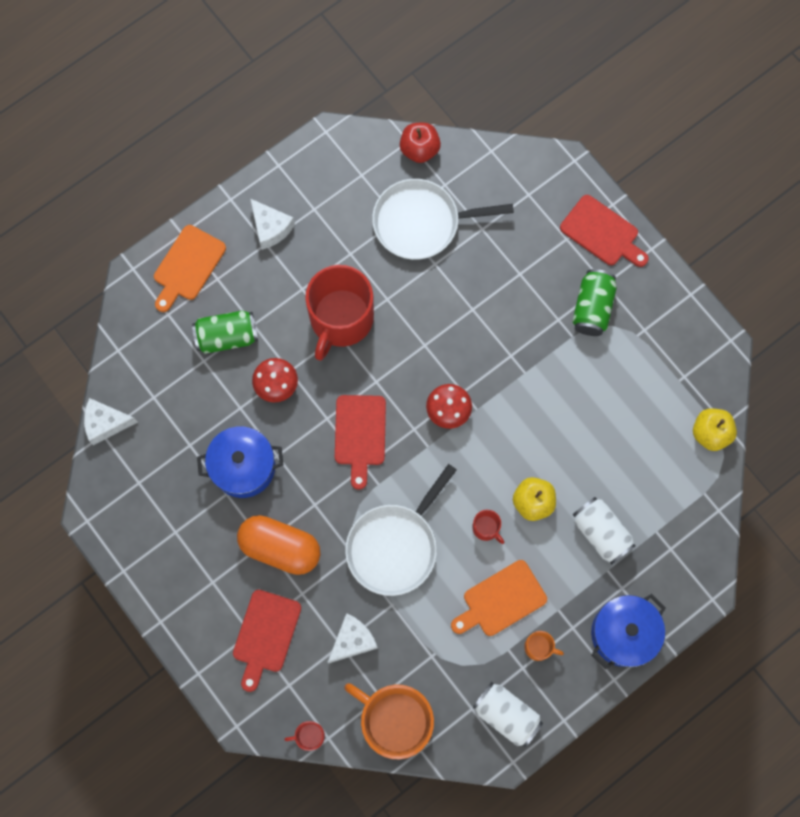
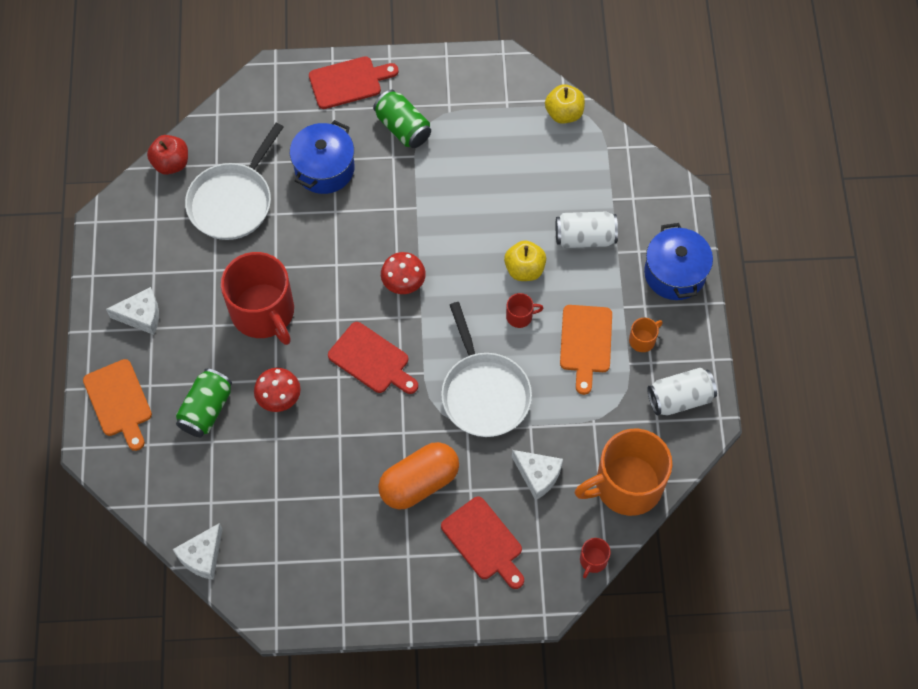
camera: 55 degrees left, 10 degrees down
(243, 467) = (328, 468): blue pot -> blue pot (324, 169)
(352, 640) = (538, 475): white cheese -> white cheese turned 135 degrees clockwise

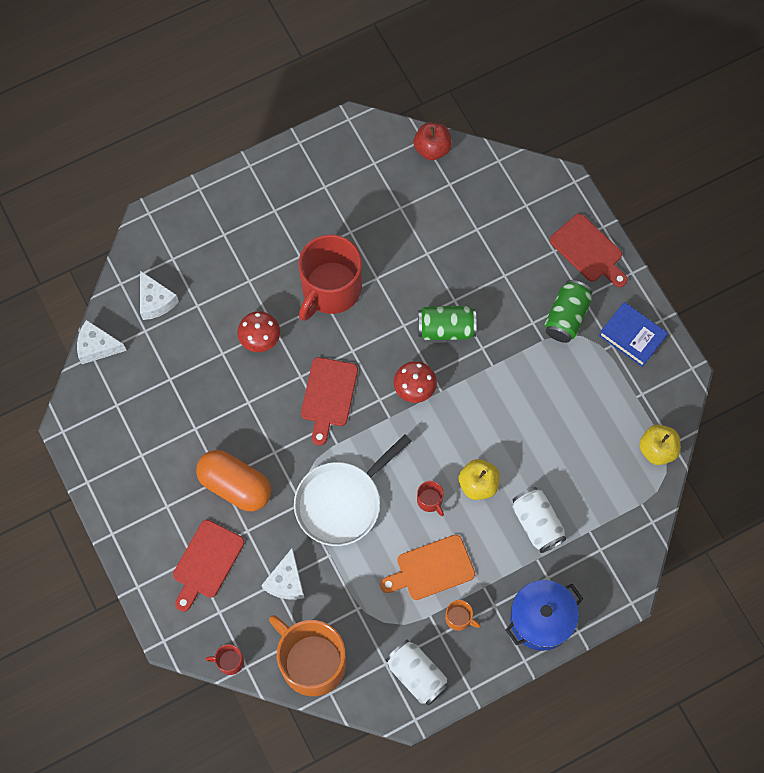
camera: 65 degrees right, 5 degrees up
(119, 402) = (199, 218): orange cutting board -> none
(141, 316) = (281, 197): white cheese -> white cheese (155, 301)
(206, 409) = (223, 287): green can -> green can (446, 328)
(233, 202) = (421, 214): white pan -> none
(324, 169) = (491, 272): blue pot -> none
(449, 85) = (632, 336): none -> blue book

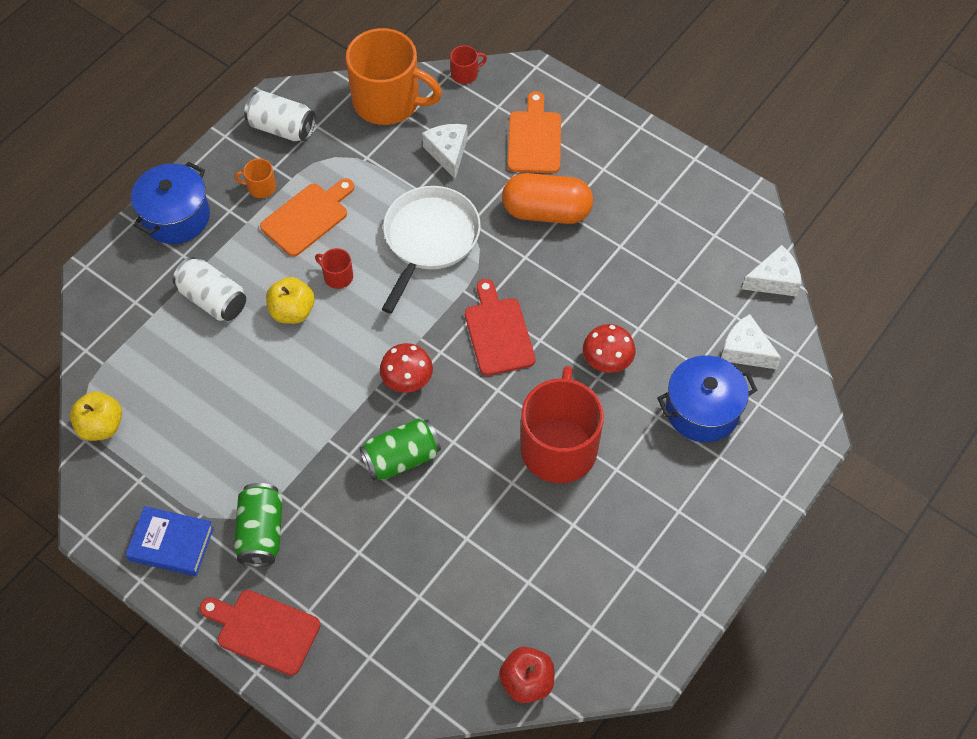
camera: 155 degrees right, 10 degrees down
(206, 562) = (534, 138): red cutting board -> orange cutting board
(215, 271) = (702, 410): none -> blue pot

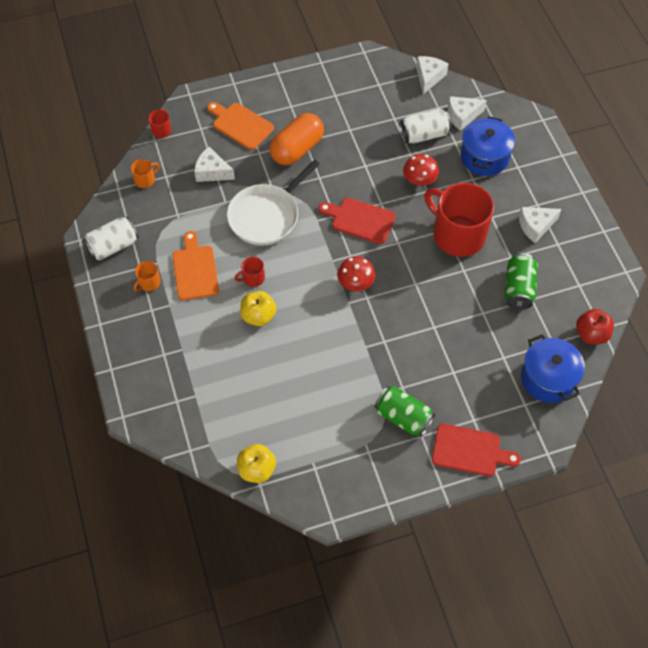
camera: 55 degrees left, 0 degrees up
(171, 544) = (374, 472): blue book -> none
(176, 217) = (129, 342): blue pot -> blue pot (548, 378)
(213, 299) = (213, 355): white can -> white can (424, 135)
(264, 630) = (470, 451): red cutting board -> red cutting board turned 135 degrees counterclockwise
(388, 101) = (145, 180): orange mug -> orange mug, size x0.41
(401, 458) = (407, 315): green can -> green can (518, 288)
(429, 239) = (266, 216): white pan -> white pan turned 105 degrees counterclockwise
(642, 527) = (535, 226): none -> white cheese

